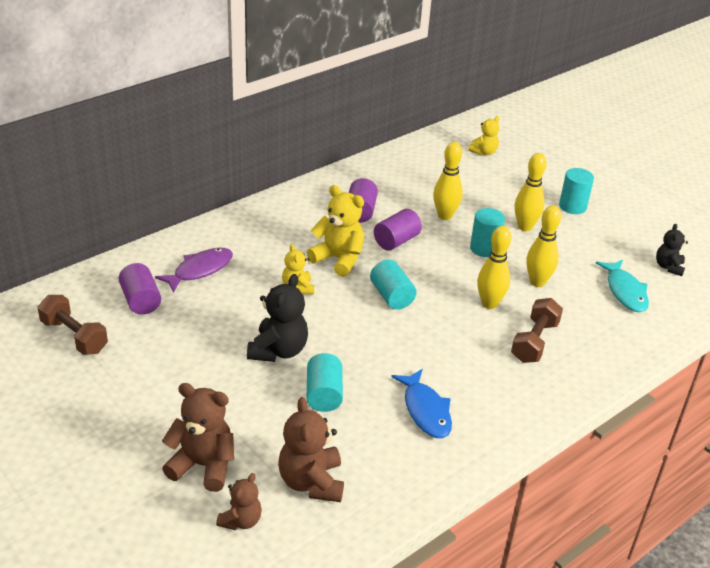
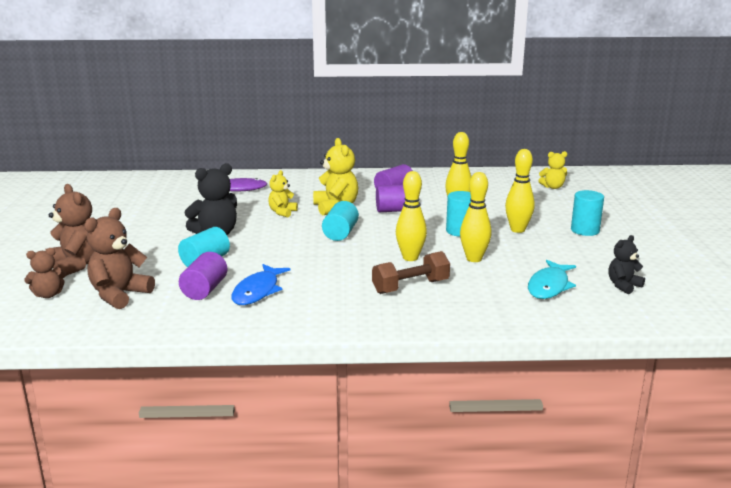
camera: 40 degrees right, 15 degrees down
(74, 336) = (116, 195): brown dumbbell -> none
(141, 301) = (178, 192): purple cylinder -> purple cylinder (205, 290)

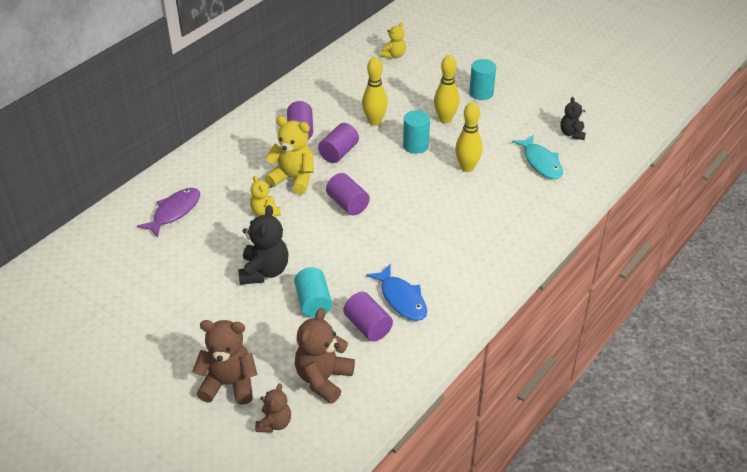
camera: 50 degrees left, 20 degrees up
(119, 295) = (323, 379): brown teddy bear -> brown teddy bear turned 45 degrees clockwise
(340, 233) = (347, 204): turquoise cylinder -> purple cylinder
(410, 258) = (431, 195): yellow bowling pin -> none
(410, 287) = (476, 221): brown dumbbell -> none

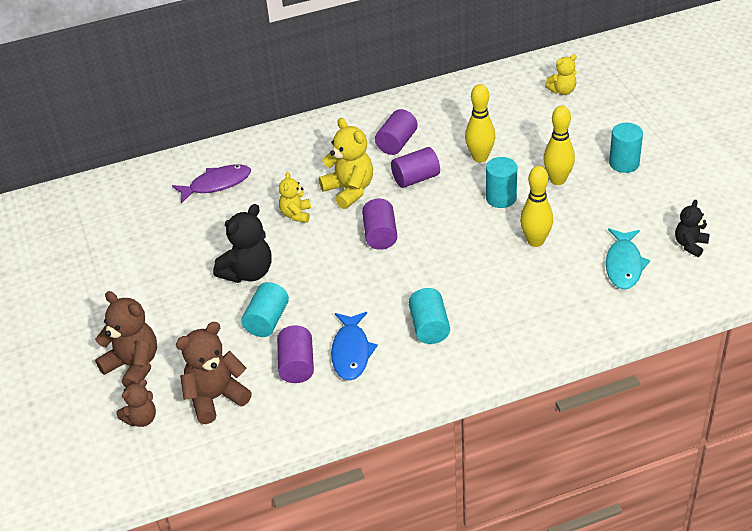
camera: 35 degrees right, 0 degrees up
(444, 257) = (429, 327): none -> turquoise cylinder

